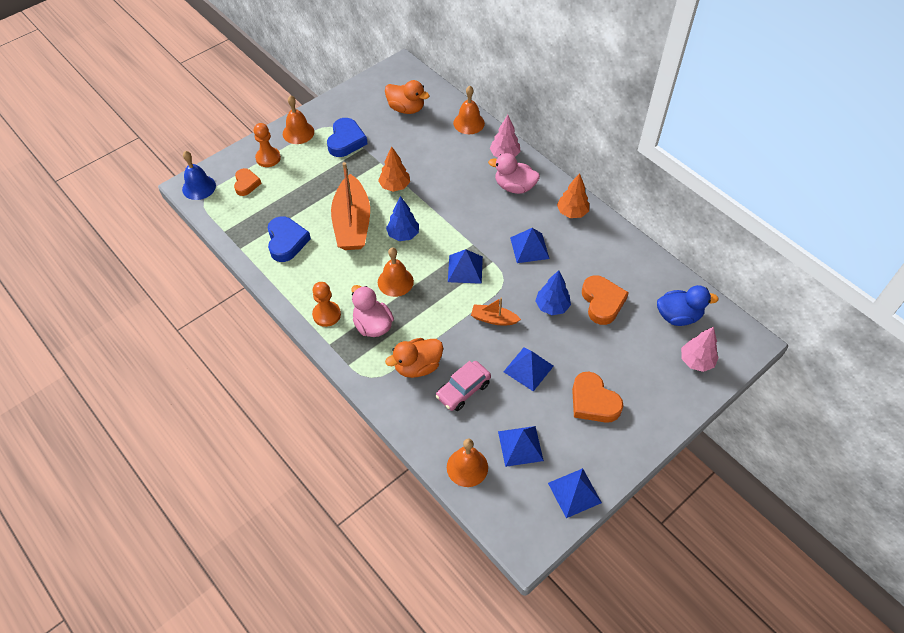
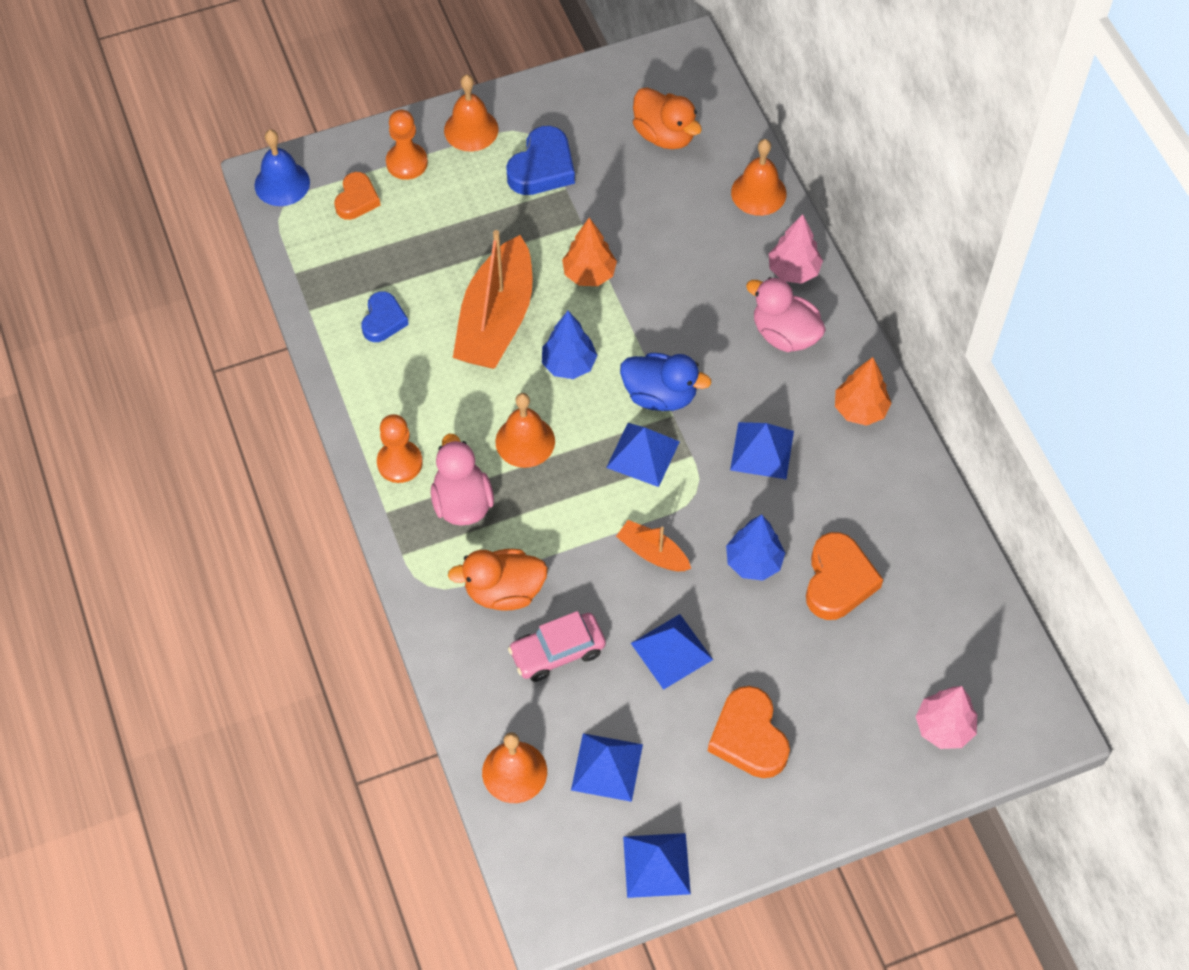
camera: 20 degrees right, 5 degrees up
(286, 241) = (383, 320): blue heart -> blue heart, size x0.65
(678, 316) = (951, 644): blue duck -> blue duck (660, 395)

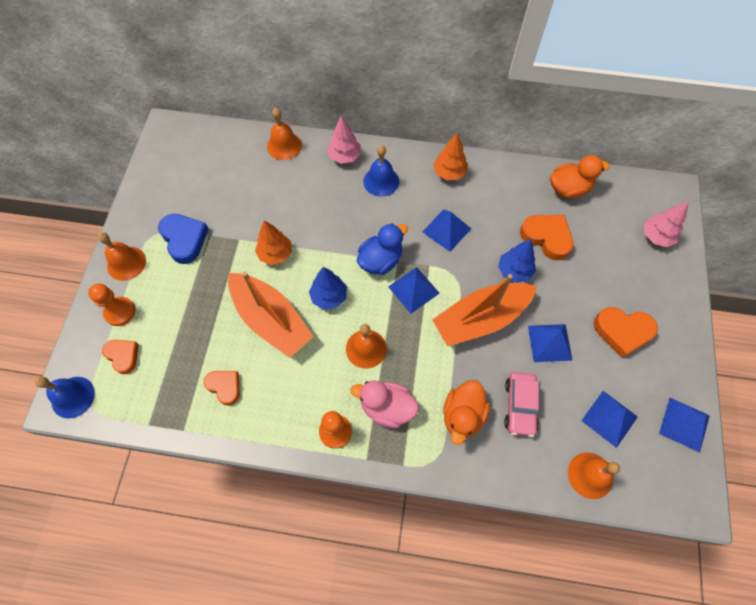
camera: 60 degrees left, 5 degrees up
(383, 320) = (224, 387): blue heart -> orange heart
(652, 553) = (481, 319): orange boat -> orange boat, size x2.06
(664, 135) = (212, 168): orange duck -> orange duck (568, 189)
(784, 334) = (381, 181): pink duck -> blue bell

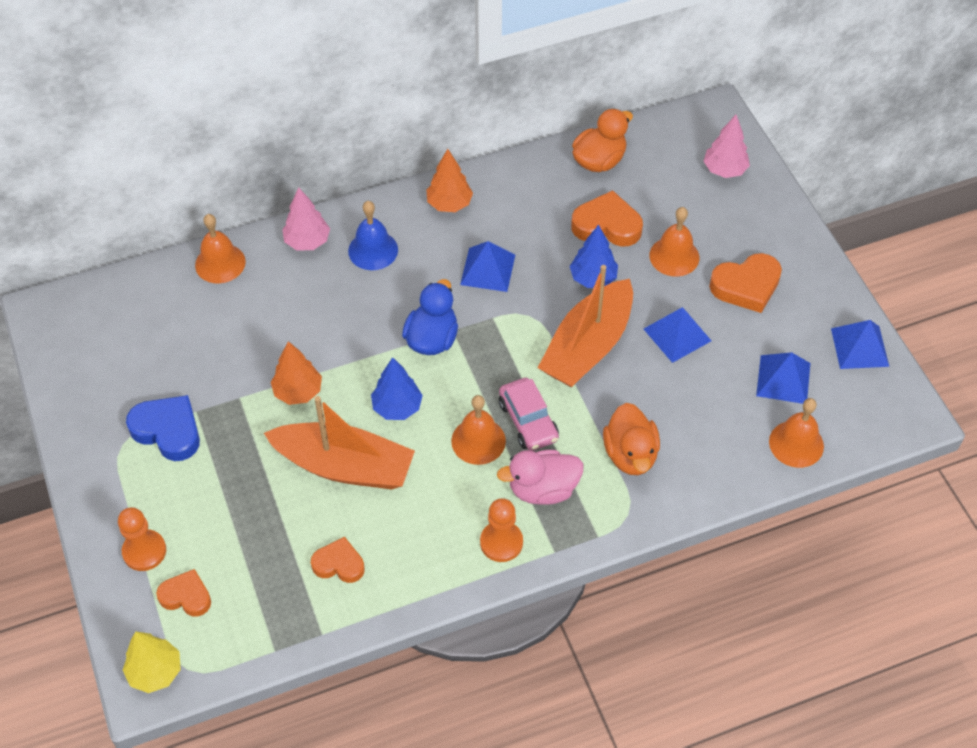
camera: 30 degrees left, 10 degrees down
(73, 397) = (155, 672): blue bell -> yellow tree
(126, 263) = (110, 494): orange bell -> orange bell (674, 256)
(413, 289) = (491, 352): blue pyramid -> none
(520, 406) = (684, 414): pink car -> pink car (528, 421)

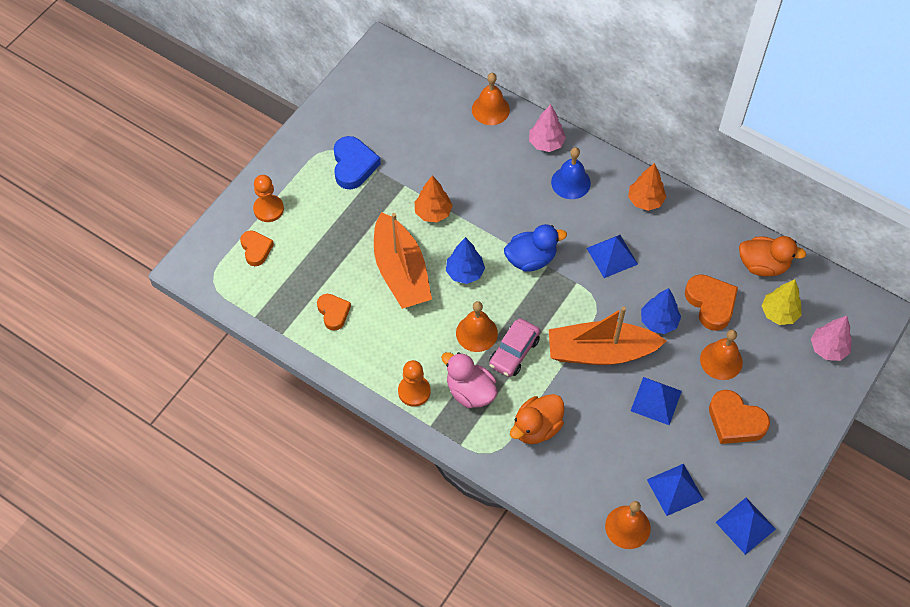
camera: 55 degrees right, 5 degrees up
(155, 672) = (200, 266): yellow tree -> yellow tree (779, 313)

